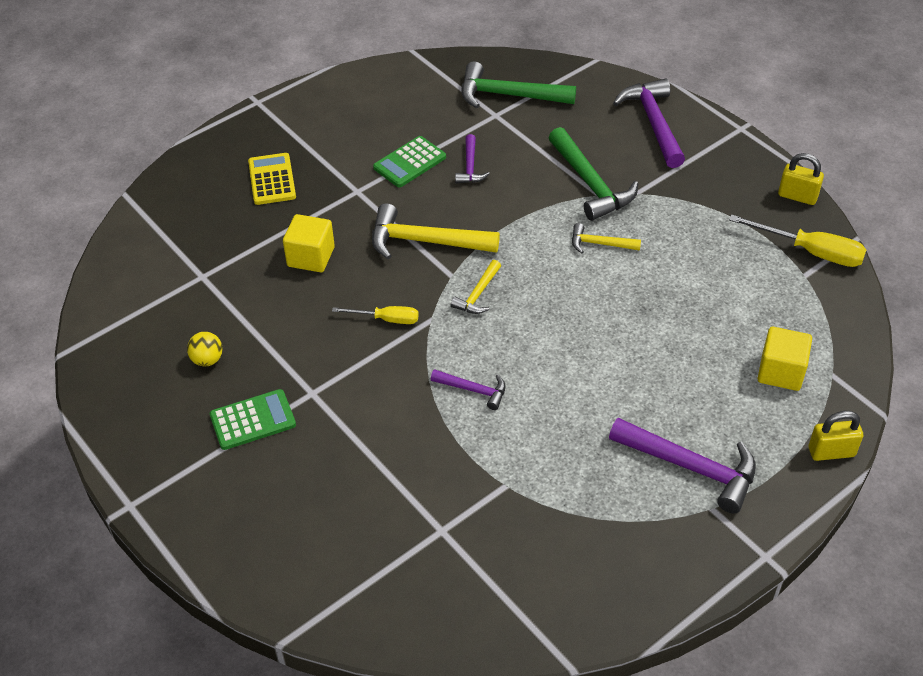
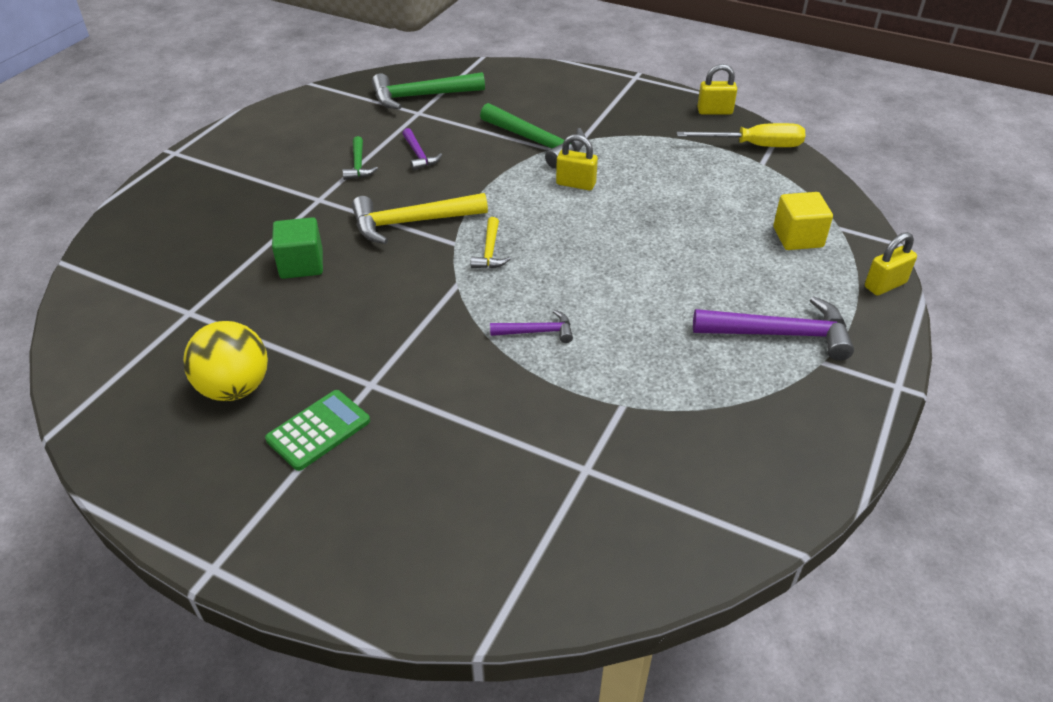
camera: 25 degrees left, 5 degrees down
(207, 360) = (235, 388): yellow ball -> yellow ball, size x1.93
(272, 179) = (224, 211): yellow calculator -> none
(311, 257) = (301, 264): yellow cube -> green cube
(386, 319) = (412, 296): yellow screwdriver -> none
(409, 162) = (358, 165): green calculator -> green hammer
(599, 244) = (576, 184): yellow hammer -> yellow padlock
(653, 123) = (561, 88): purple hammer -> none

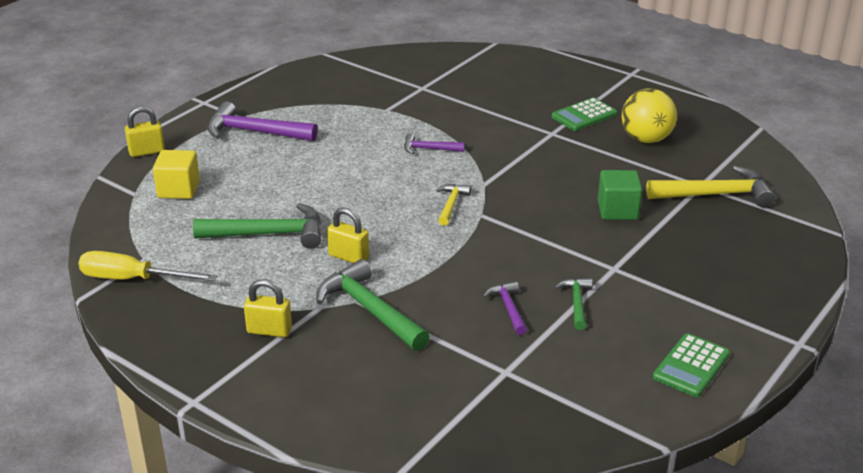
camera: 170 degrees left, 10 degrees down
(272, 129) = (691, 366): none -> green calculator
(411, 223) = (520, 236): yellow hammer -> yellow hammer (716, 194)
(421, 96) = (500, 399): green hammer -> green hammer (269, 234)
(714, 111) = (135, 330): yellow padlock -> yellow padlock (269, 330)

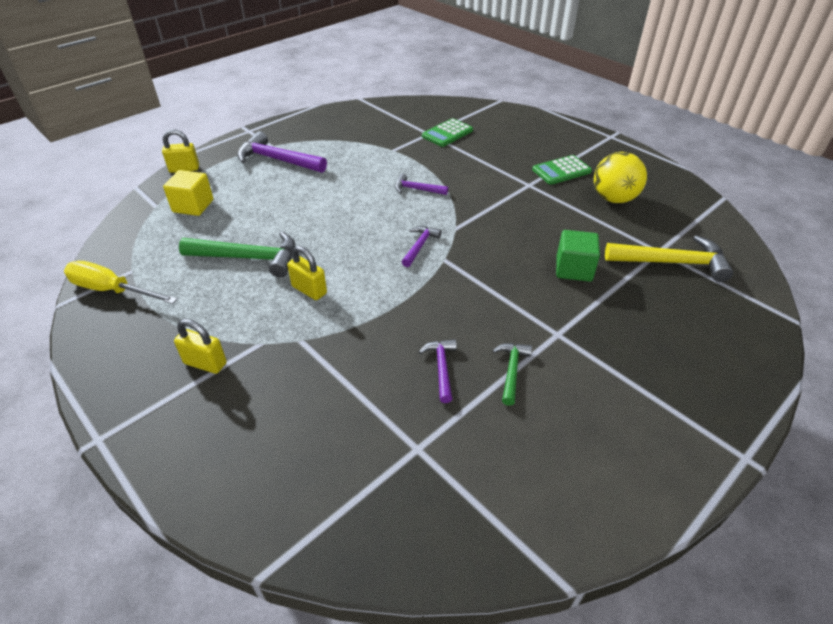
camera: 10 degrees right, 10 degrees up
(369, 310) = (307, 352): green hammer -> none
(451, 204) = (420, 246): yellow hammer -> purple hammer
(691, 366) = (619, 471): green calculator -> green calculator (447, 133)

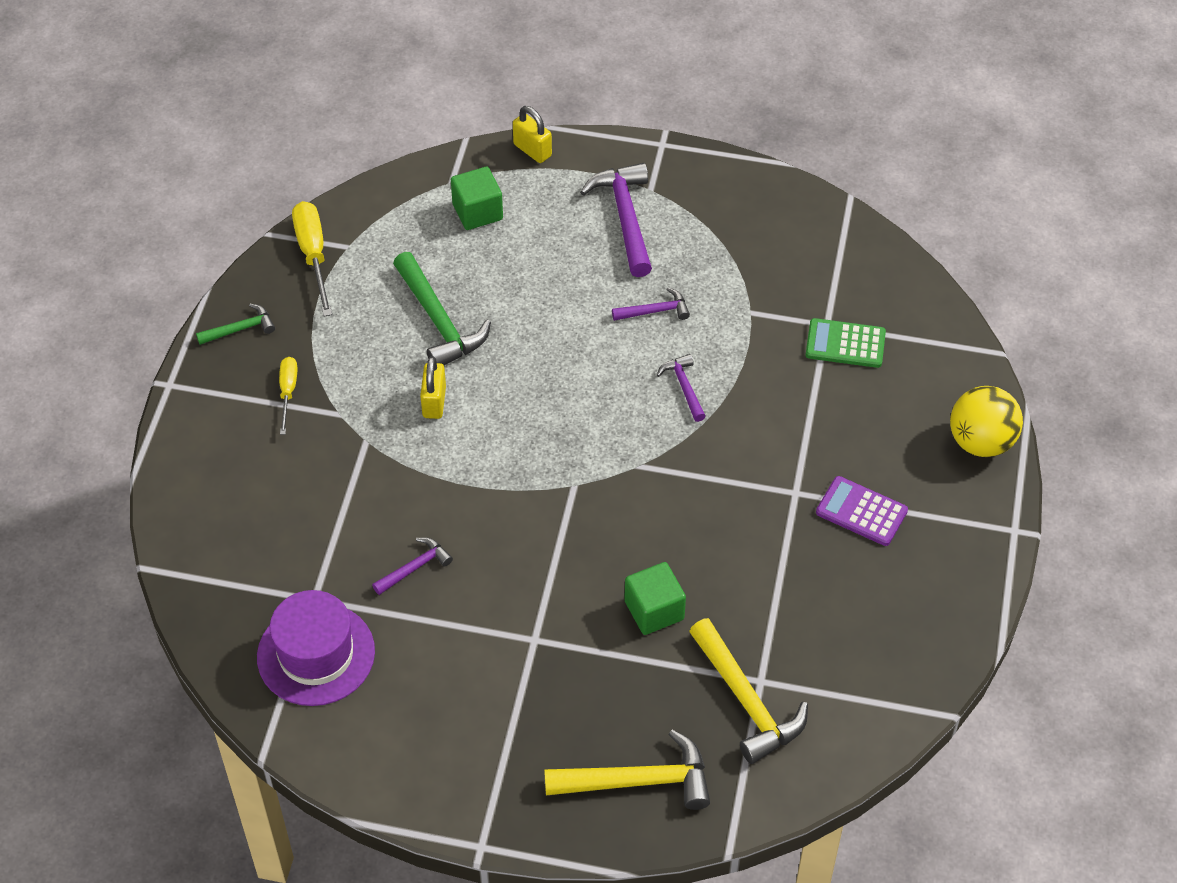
camera: 55 degrees right, 10 degrees up
(193, 206) = (477, 212): yellow cube -> green cube
(205, 363) = (288, 392): yellow padlock -> yellow screwdriver
(420, 246) = (578, 451): purple hammer -> purple hammer (655, 311)
(476, 477) = (316, 654): none -> purple hat
(511, 370) = (453, 623): green hammer -> green hammer (240, 329)
(561, 171) = (861, 512): green calculator -> purple calculator
(613, 199) = (840, 594): yellow ball -> yellow ball (981, 442)
(716, 337) = (639, 781): none -> yellow hammer

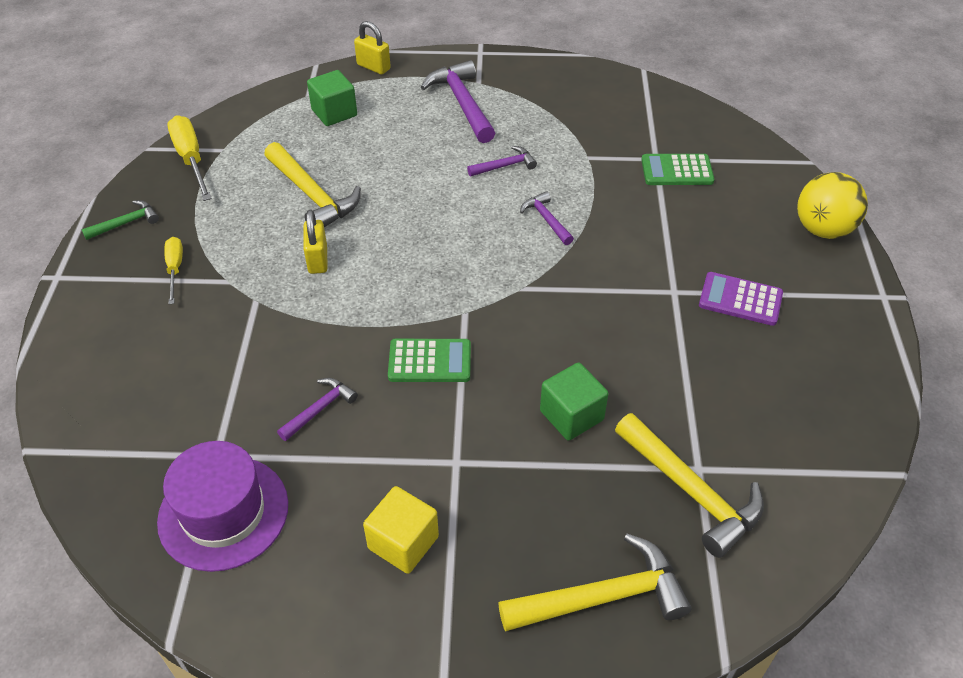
camera: 10 degrees left, 5 degrees down
(439, 321) = (313, 195): green hammer -> yellow hammer
(472, 706) = (403, 542): none -> yellow cube
(528, 533) = (429, 361): none -> green calculator

